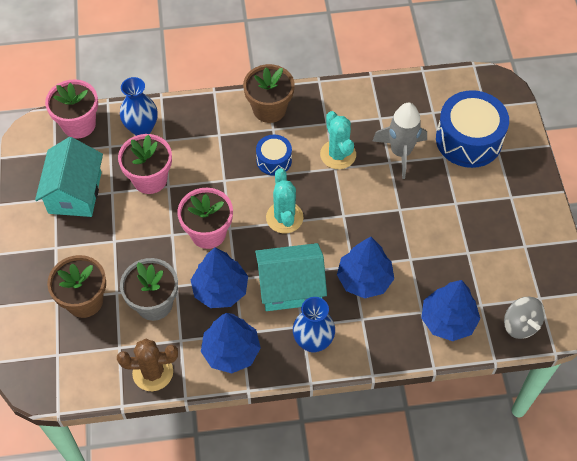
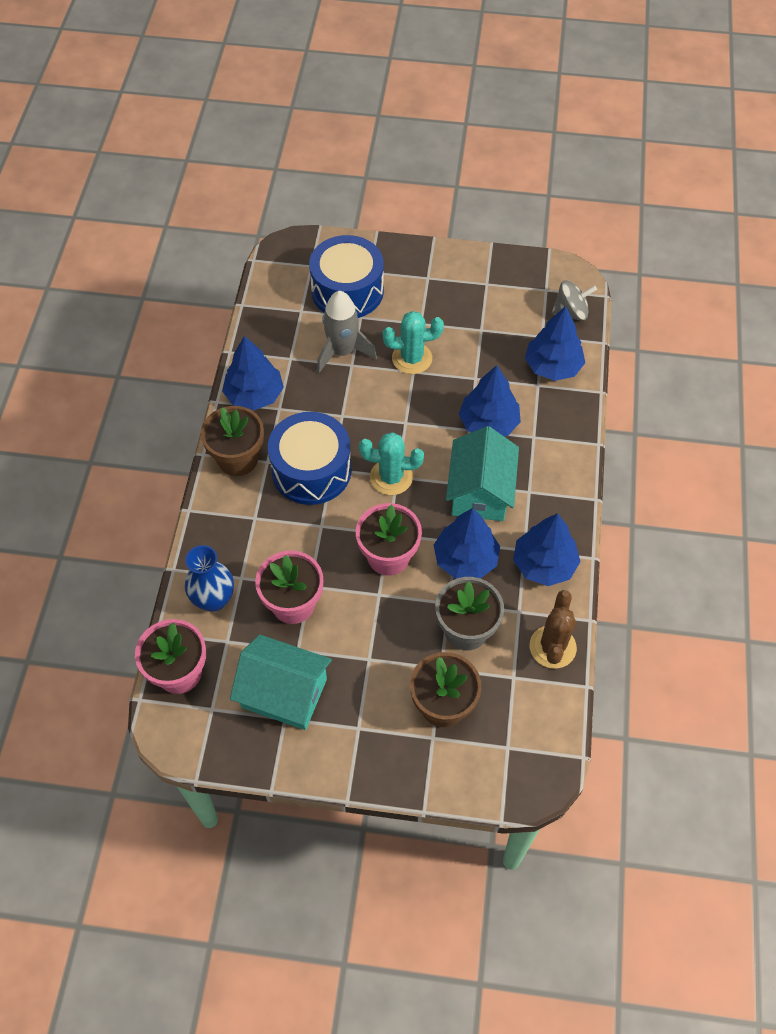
camera: 75 degrees left, 0 degrees up
(274, 160) = (311, 470): blue drum -> blue drum, size x1.89
(313, 341) = (550, 486): blue vase -> none
(334, 103) = (254, 395): none -> blue tree
(338, 154) = (325, 408): turquoise cactus -> turquoise cactus (412, 358)

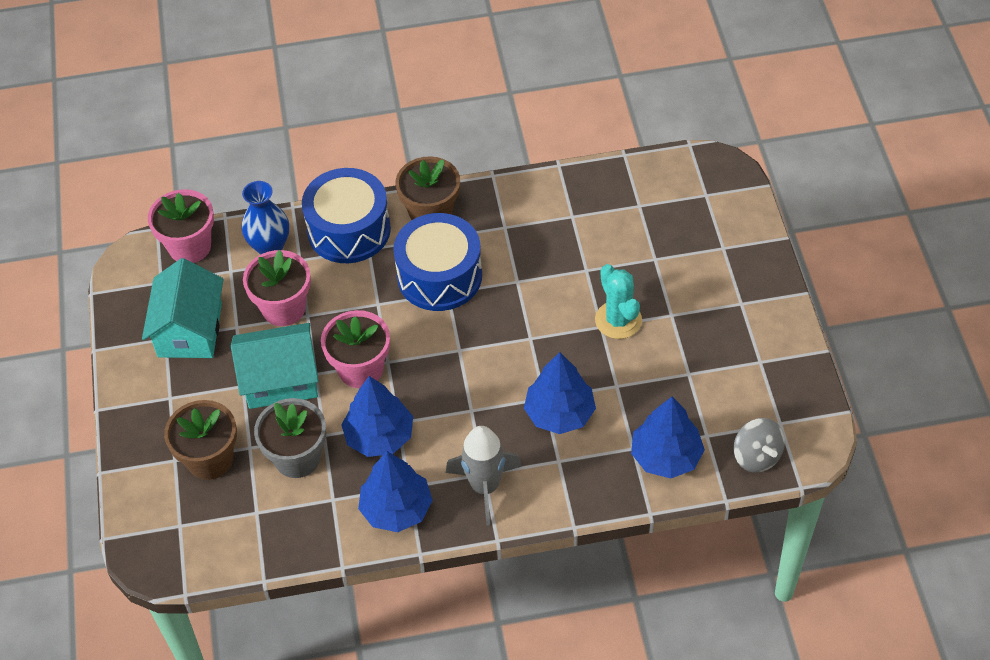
camera: 75 degrees right, 5 degrees down
(254, 395) = (512, 202): blue tree -> none
(342, 352) = (600, 257): grey rocket -> grey rocket (485, 487)
(347, 291) = (685, 236): blue drum -> blue drum (349, 230)
(391, 477) = (456, 345): turquoise cactus -> none
(480, 491) = (467, 428): turquoise house -> turquoise house (280, 380)
(552, 647) = (300, 539): brown cactus -> none

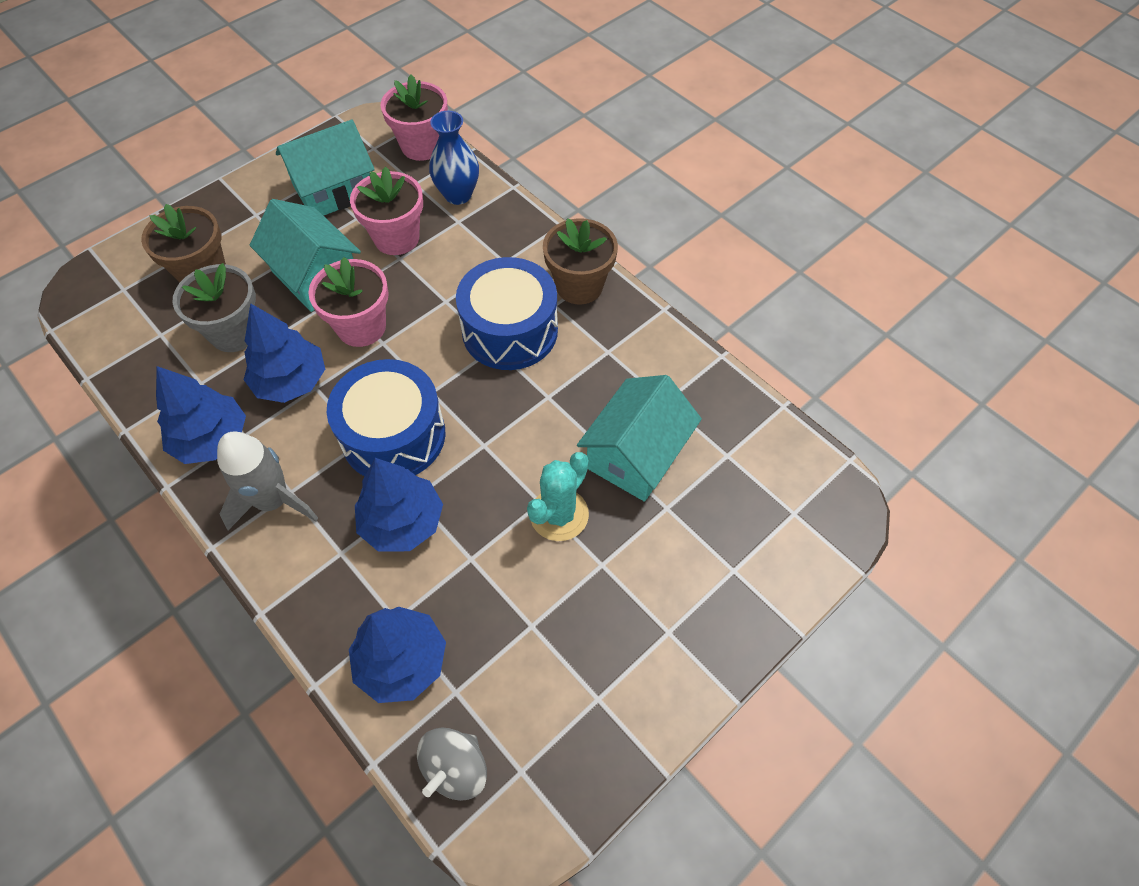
camera: 55 degrees right, 5 degrees up
(349, 230) = (516, 237): blue drum -> blue drum (393, 435)
(603, 254) = (636, 455): none -> turquoise house

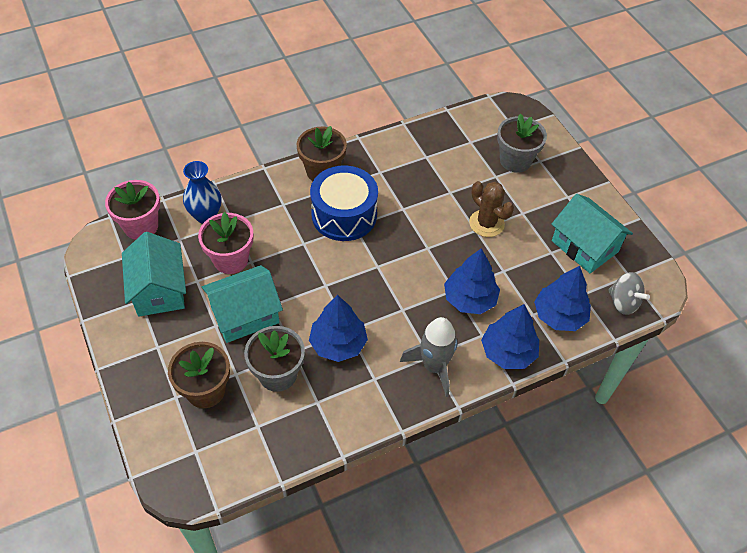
camera: 75 degrees left, 5 degrees down
(211, 439) = (371, 399): blue tree -> blue tree (508, 352)
(361, 327) = (306, 295): pink flower pot -> none
(393, 435) = (404, 292): blue drum -> none
(559, 514) = (486, 223): turquoise cactus -> brown cactus
(636, 455) = (458, 179): turquoise house -> turquoise house (584, 246)
(715, 530) = (515, 160): none -> grey flower pot

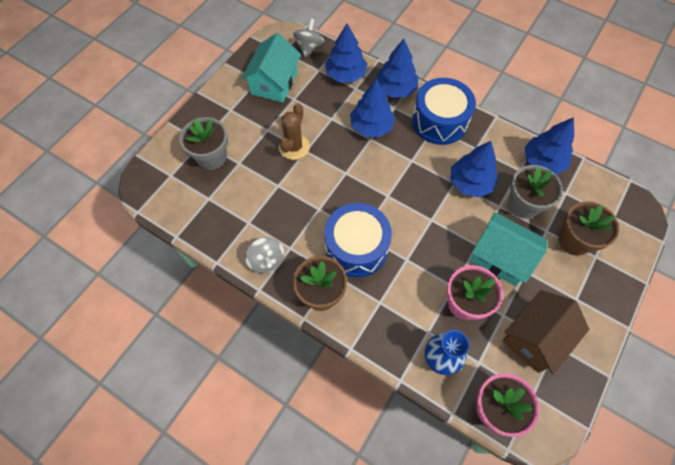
camera: 120 degrees left, 10 degrees up
(159, 290) = (535, 338): turquoise house -> brown house
(309, 433) = (543, 162): none -> blue tree
(380, 152) = (266, 261): none -> grey spinning top
(434, 366) = (439, 121): grey rocket -> blue drum

